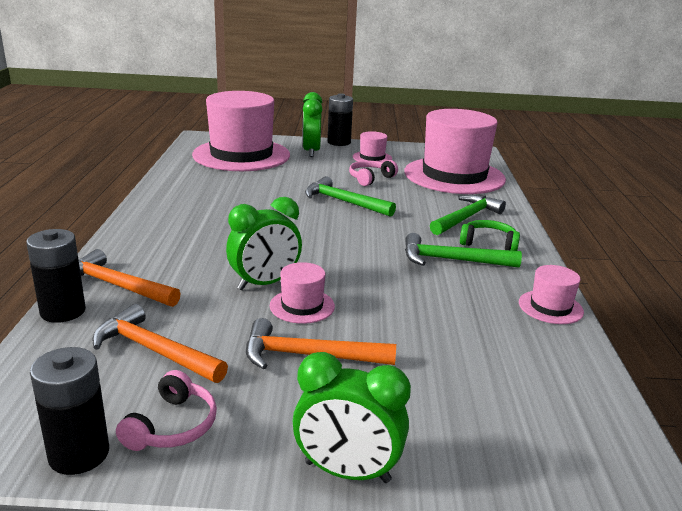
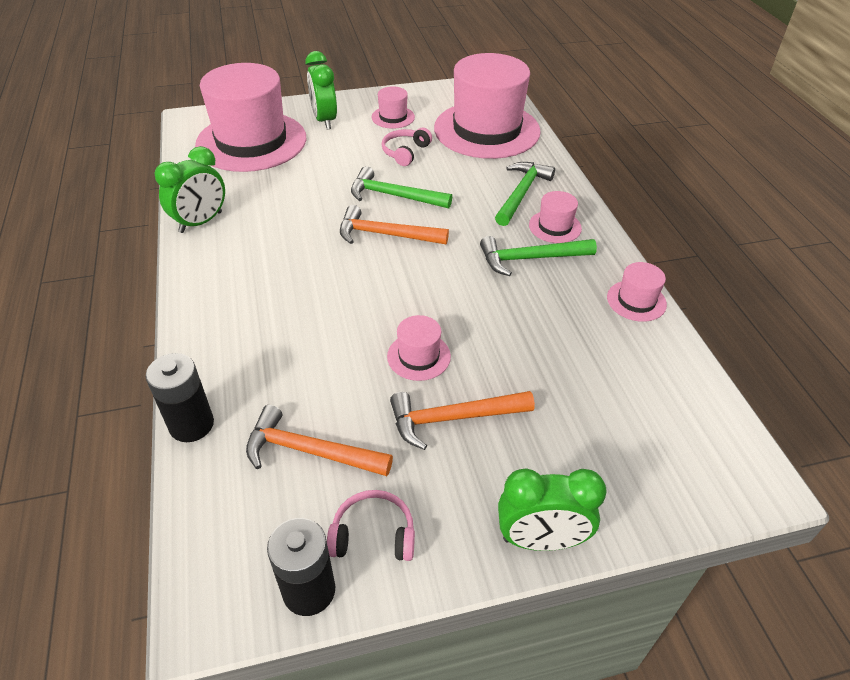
camera: 15 degrees left, 20 degrees up
(116, 285) = (225, 375): orange hammer -> orange hammer (385, 234)
(172, 426) = (373, 535): pink headphones -> pink headphones turned 90 degrees counterclockwise
(264, 284) = (370, 335): green clock -> green clock (201, 222)
(339, 142) = (347, 98): black battery -> none
(488, 243) = (555, 227): green headphones -> pink hat

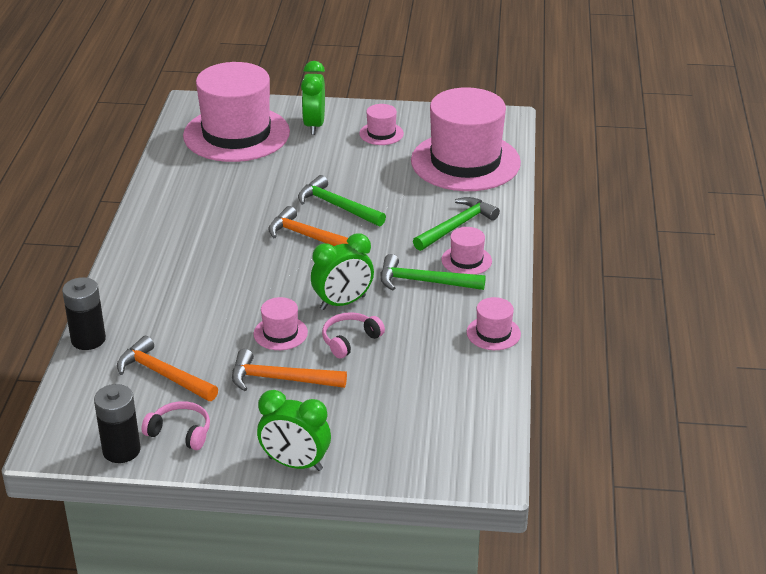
camera: 20 degrees right, 10 degrees down
(201, 222) = (159, 197): green clock -> green clock (343, 303)
(405, 152) = (372, 169): pink headphones -> pink headphones (350, 340)

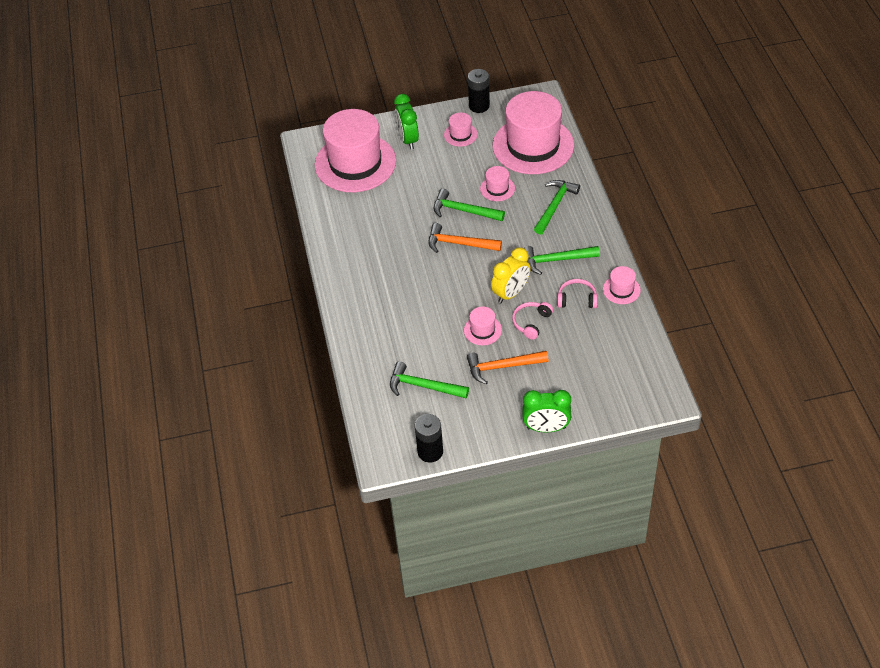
camera: 15 degrees left, 15 degrees up
(88, 339) = (356, 373): black battery -> black battery (479, 106)
(163, 375) = (423, 386): orange hammer -> green hammer
(180, 432) = (460, 427): pink headphones -> pink headphones (577, 299)
(343, 303) = (511, 293): green clock -> yellow clock
(466, 260) = (575, 234): pink hat -> pink hat (497, 188)

